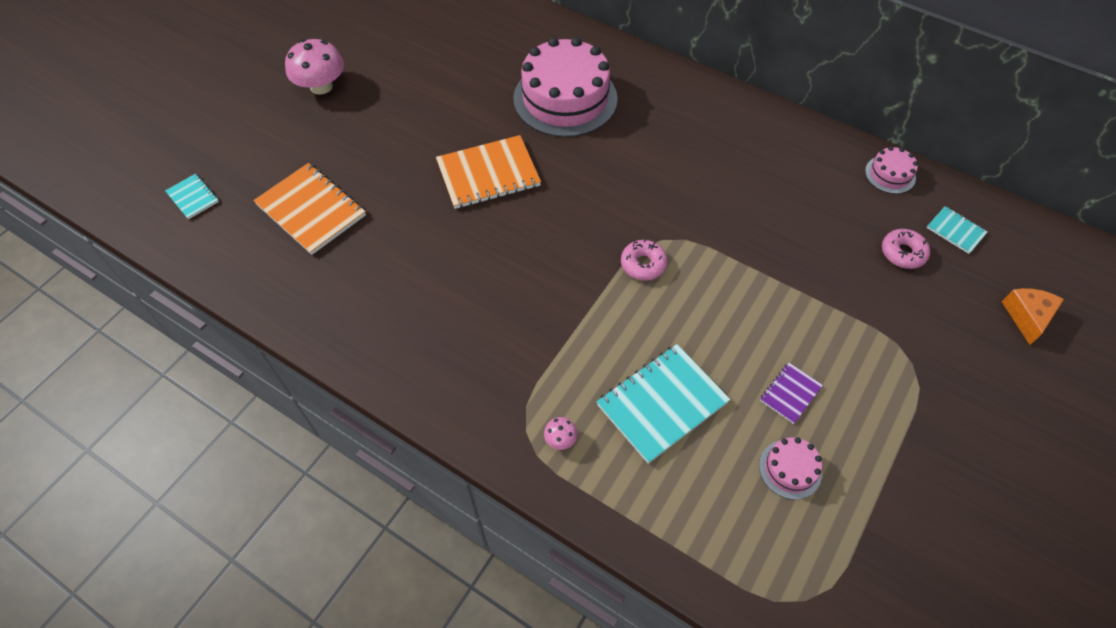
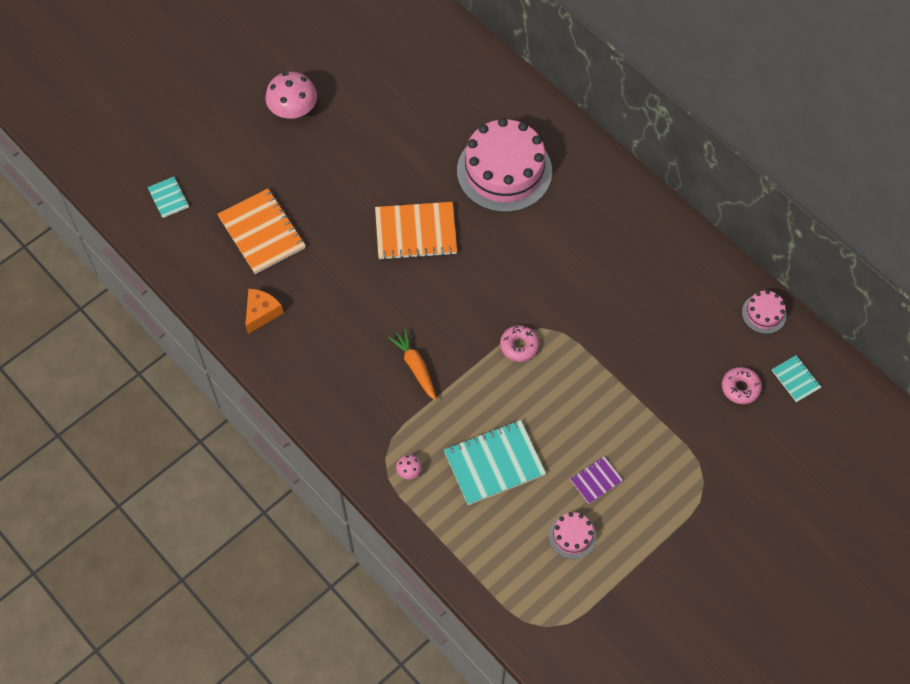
camera: 15 degrees right, 5 degrees up
(531, 314) = (415, 367): none -> orange carrot
(1027, 317) = (817, 467): orange cheese -> orange cheese (261, 313)

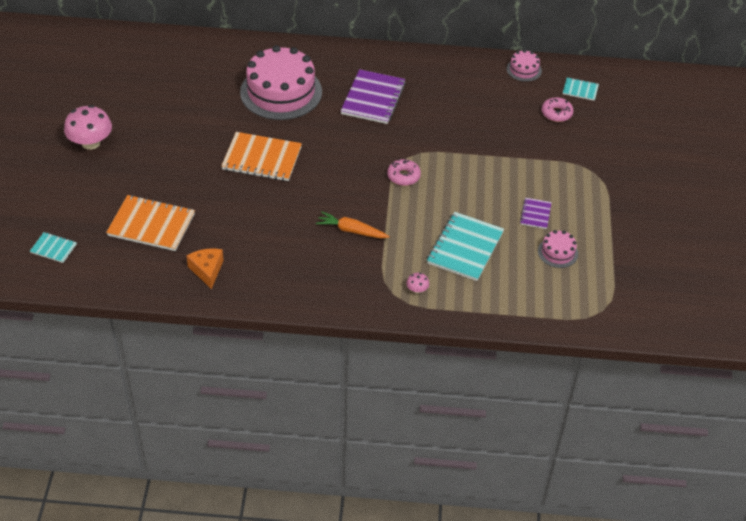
camera: 45 degrees left, 15 degrees down
(416, 232) = (262, 158): orange notebook -> orange notebook turned 60 degrees clockwise
(580, 239) = (373, 98): none -> purple notebook

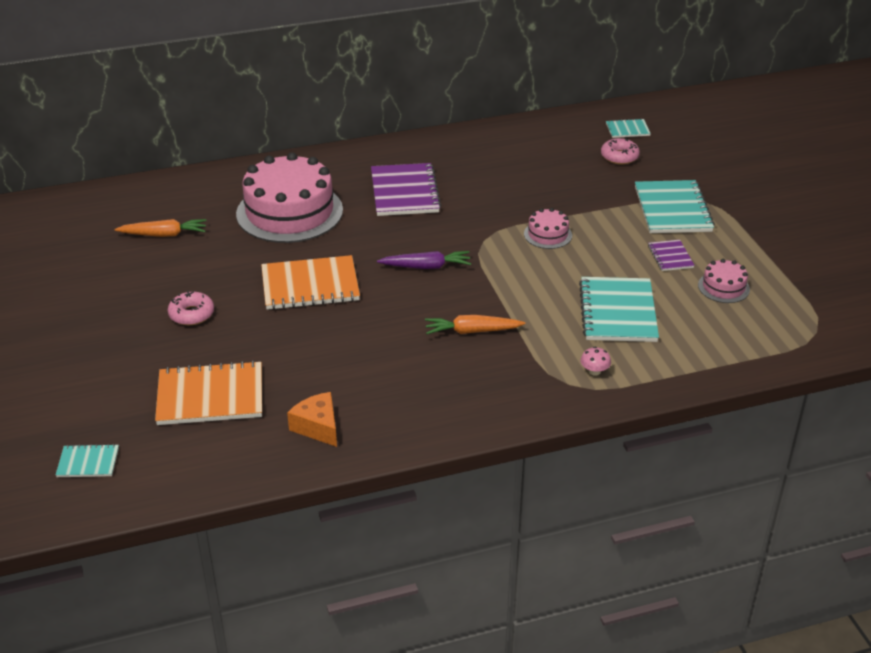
camera: 20 degrees left, 10 degrees down
(91, 143) = (72, 326): pink mushroom -> none
(185, 86) = (164, 234): none -> orange carrot
(351, 168) = (426, 267): none -> purple carrot
(403, 176) = (494, 259): pink donut -> pink donut (191, 314)
(524, 70) = (554, 125): pink cake -> pink cake (548, 234)
(566, 173) = (672, 209): none -> turquoise notebook

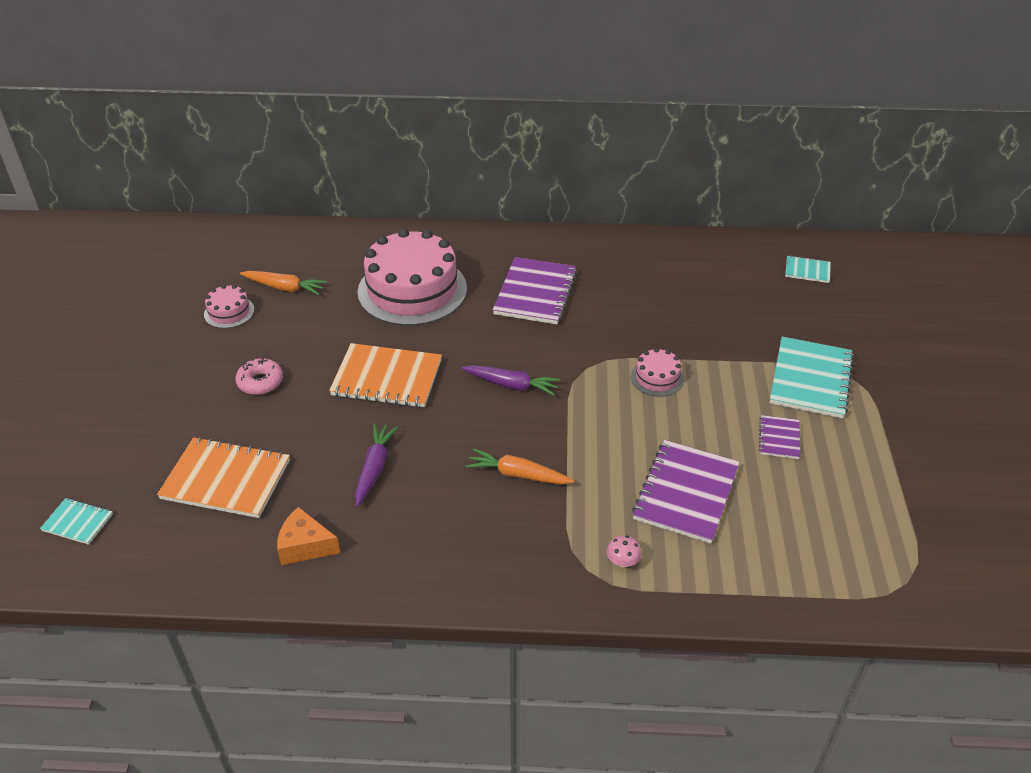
camera: 20 degrees right, 5 degrees up
(317, 427) = (305, 546): orange cheese -> orange cheese turned 60 degrees counterclockwise
(343, 356) = (374, 468): none -> purple carrot
(618, 312) = (686, 493): turquoise notebook -> purple notebook
(619, 157) = (782, 301): pink donut -> none
(723, 287) = (822, 493): pink cake -> pink cake (229, 312)

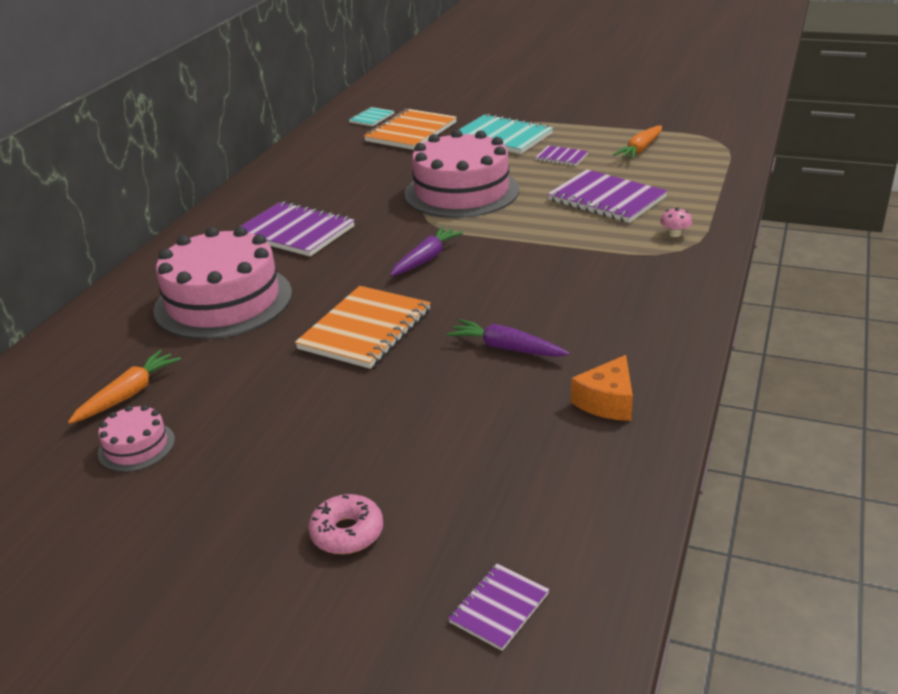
camera: 70 degrees left, 10 degrees down
(77, 522) = (499, 608): turquoise notebook -> purple notebook
(226, 480) = (475, 459): orange notebook -> orange notebook (411, 132)
(260, 382) = (308, 423): pink donut -> pink donut (347, 533)
(518, 475) = (553, 269): orange carrot -> orange carrot (640, 149)
(657, 378) = (461, 192): pink cake -> pink cake, size x2.26

